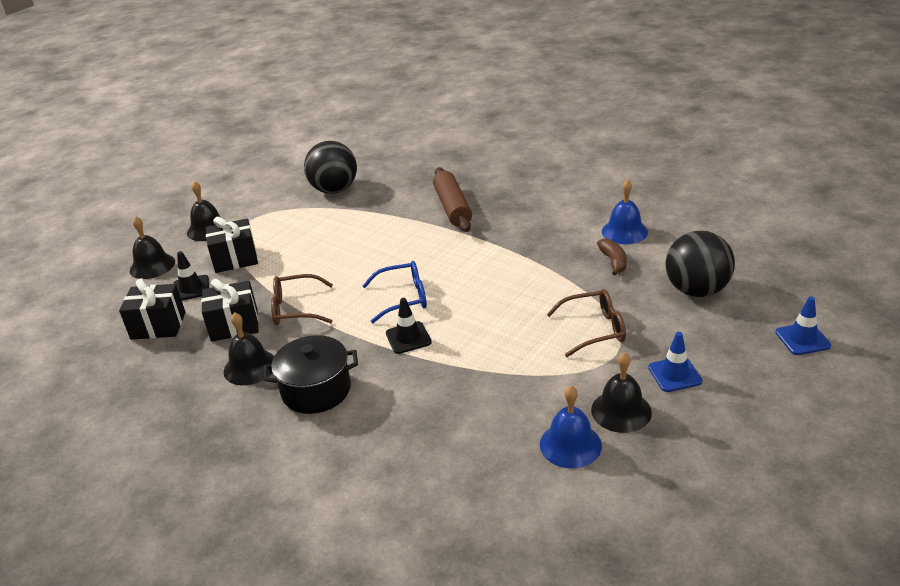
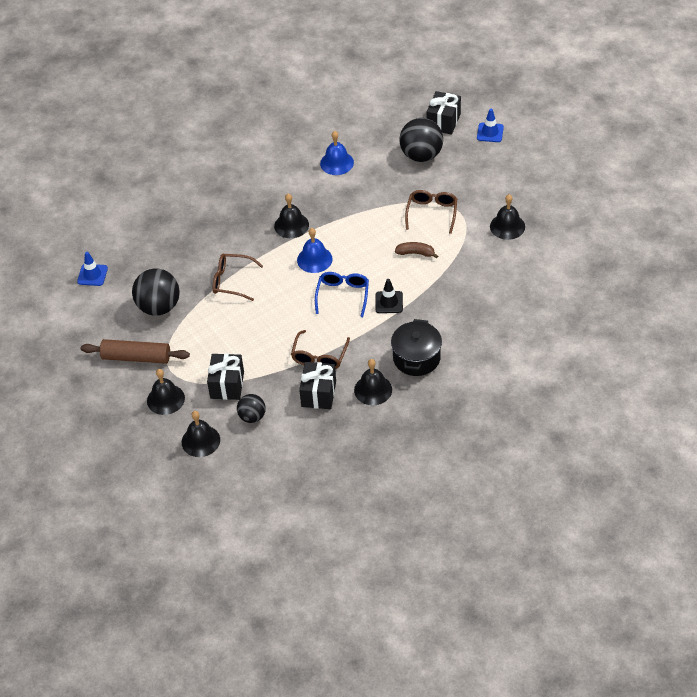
camera: 70 degrees left, 15 degrees up
(158, 326) = (292, 440): black gift -> black gift (443, 122)
(191, 288) = (252, 416): black traffic cone -> black ball
(390, 219) = (232, 281): none -> brown glasses
(452, 207) = (241, 242): brown rolling pin -> brown rolling pin (136, 357)
(498, 231) = (291, 225): none -> black bell
(570, 445) = (522, 255): blue bell -> blue bell (314, 259)
(613, 261) = (368, 180): brown banana -> brown banana (416, 253)
(674, 374) = (490, 194): blue traffic cone -> blue traffic cone (92, 275)

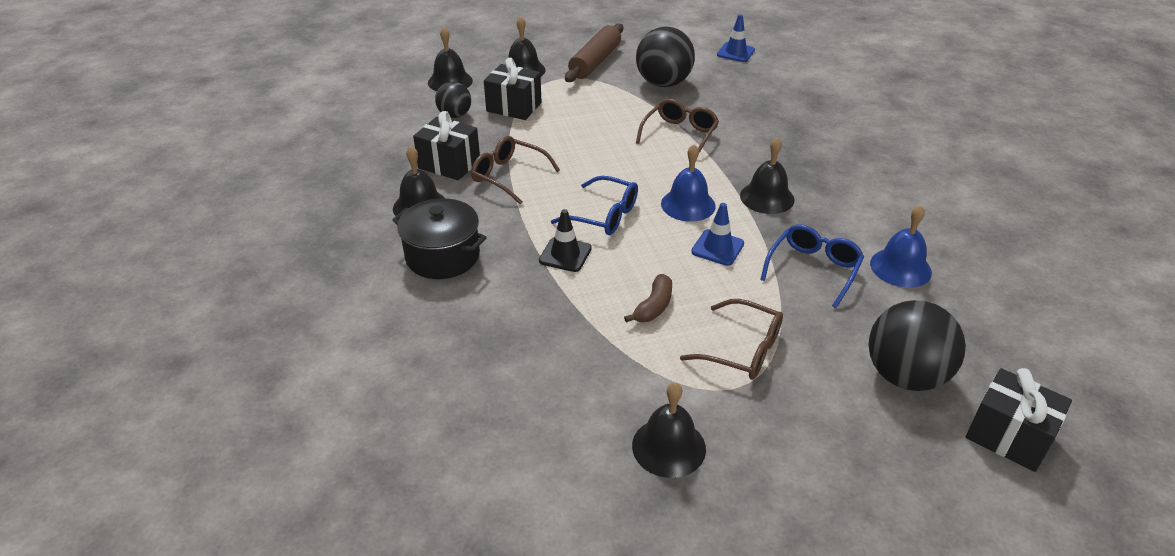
camera: 105 degrees right, 10 degrees down
(354, 196) = (813, 269): none -> blue glasses
(490, 132) = (967, 507): blue traffic cone -> blue traffic cone (717, 248)

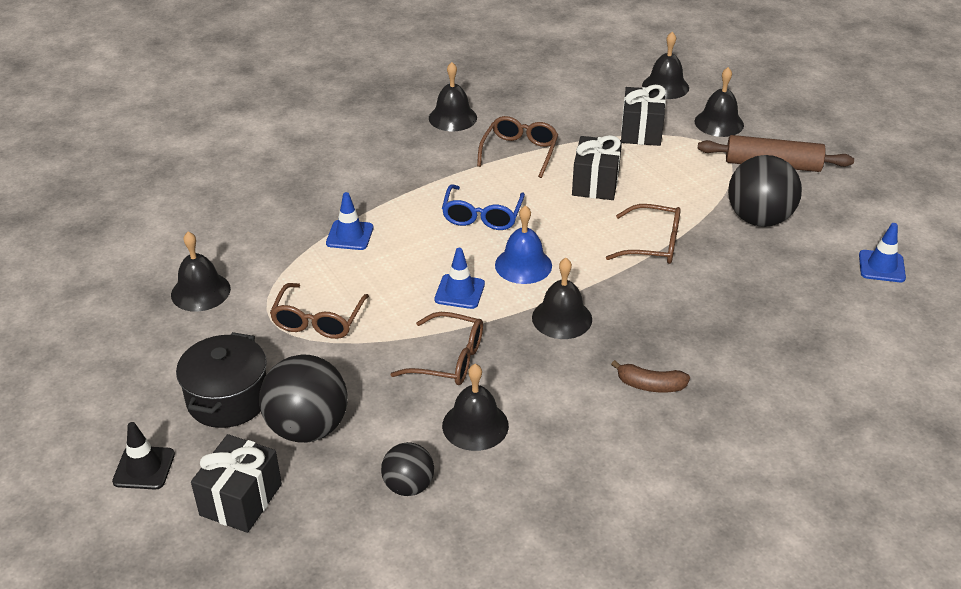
camera: 75 degrees right, 0 degrees up
(442, 256) = (390, 143): black pot -> black pot (228, 399)
(449, 164) = (522, 117): black gift -> black gift (595, 184)
(455, 115) = (605, 102): black ball -> black ball (408, 486)
(565, 254) = (415, 204): black traffic cone -> black traffic cone (144, 468)
(602, 309) = (350, 235): none -> blue traffic cone
(653, 307) = (360, 263): brown banana -> brown banana (650, 385)
(813, 269) = (449, 359): blue glasses -> brown glasses
(900, 267) = (475, 425): blue bell -> black bell

